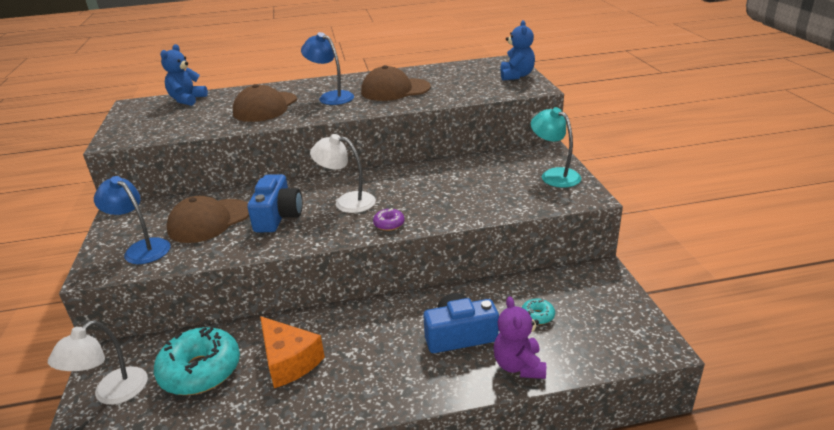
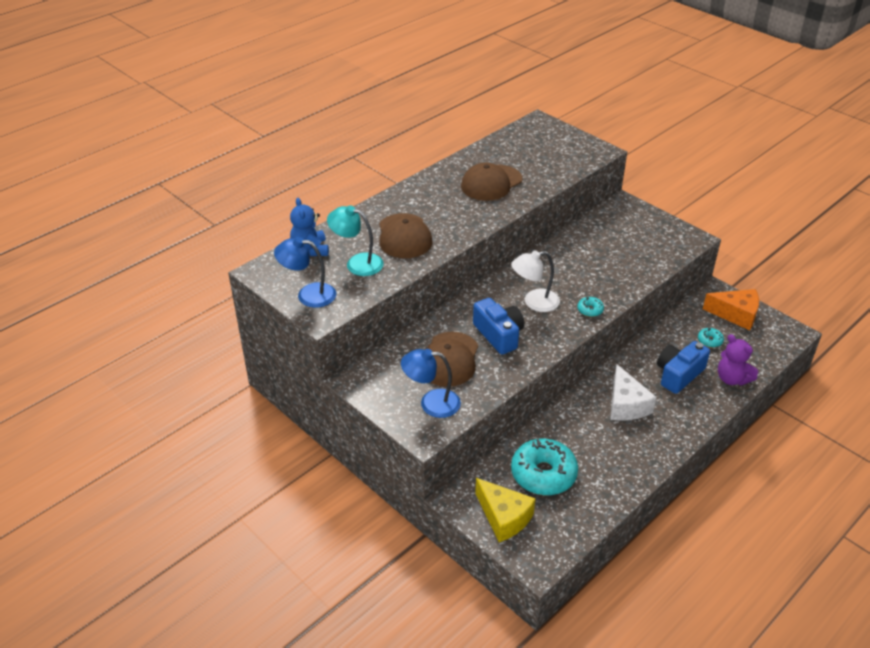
camera: 35 degrees left, 10 degrees up
(112, 393) = (504, 517): white lamp -> yellow cheese
(289, 361) = (594, 440): orange cheese -> orange cheese (736, 314)
(331, 97) = (446, 207): blue lamp -> blue lamp (308, 295)
(365, 341) = (626, 405): none -> white cheese
(389, 224) = (590, 310): purple donut -> turquoise donut
(516, 76) = (570, 139): blue teddy bear -> none
(554, 175) = (653, 226): turquoise lamp -> turquoise lamp (357, 263)

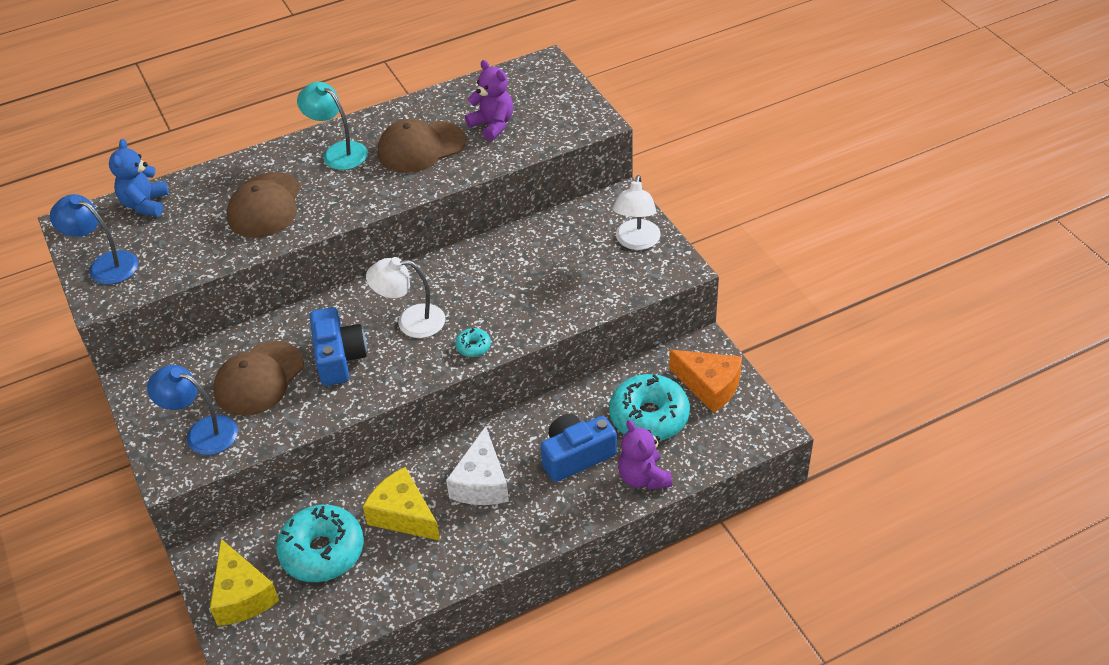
camera: 20 degrees right, 5 degrees up
(357, 263) = (187, 232): turquoise lamp -> turquoise lamp (338, 152)
(531, 162) = (492, 125): none -> purple teddy bear
(585, 437) = (403, 515): none -> yellow cheese
(653, 227) = (636, 242): none -> white lamp
(709, 341) = (649, 417): turquoise donut -> turquoise donut, size x2.28

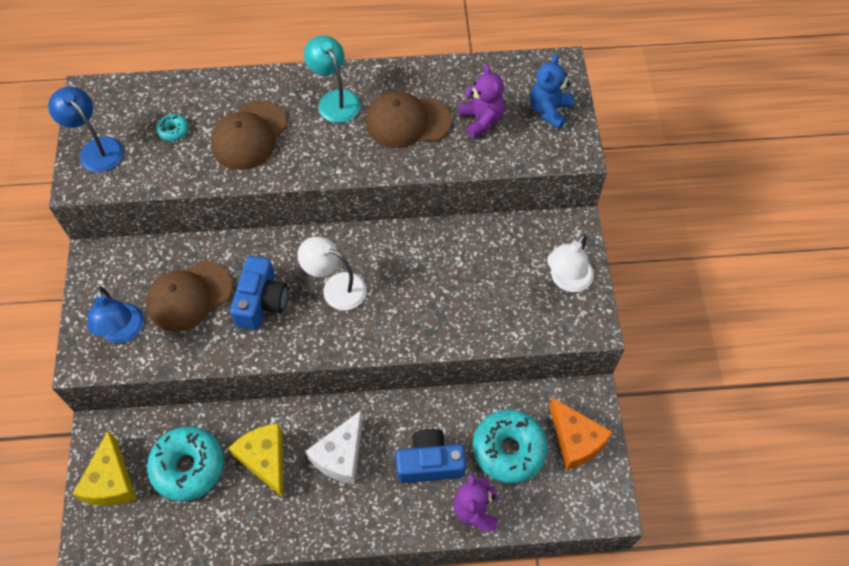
camera: 20 degrees right, 15 degrees up
(145, 204) = (154, 96): blue teddy bear -> blue teddy bear (549, 110)
(202, 432) = (123, 332): blue lamp -> blue lamp turned 150 degrees counterclockwise
(473, 347) = (376, 337): turquoise donut -> turquoise donut (174, 131)

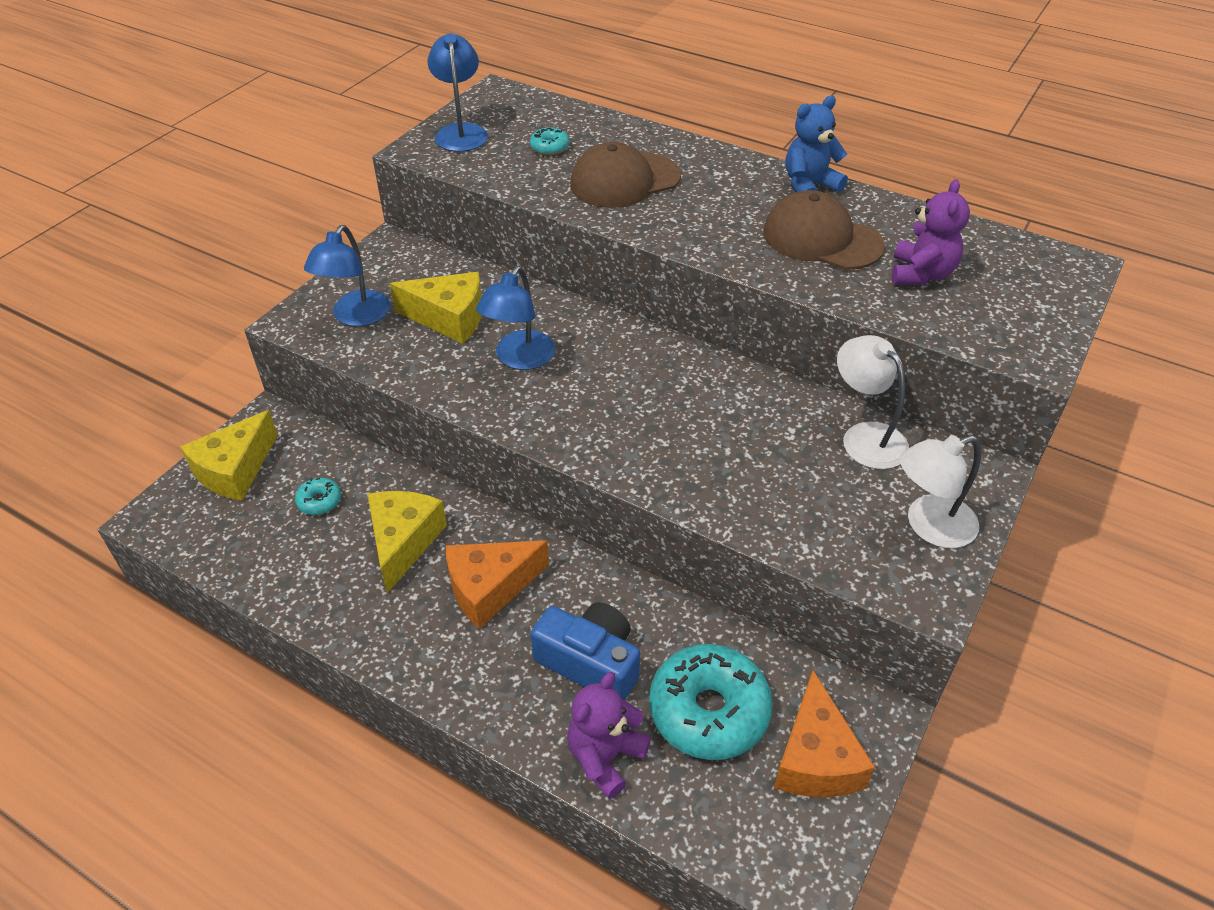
camera: 35 degrees right, 15 degrees down
(188, 467) = (319, 501): turquoise donut -> turquoise donut, size x0.44
(189, 296) = (449, 318): brown cap -> yellow cheese
(261, 301) = (519, 359): blue camera -> blue lamp
(335, 99) = (749, 188): turquoise lamp -> none
(336, 288) = (614, 386): white lamp -> white lamp (865, 436)
(340, 456) = (490, 588): white cheese -> orange cheese
(549, 110) = (1027, 301): blue teddy bear -> blue teddy bear (809, 186)

